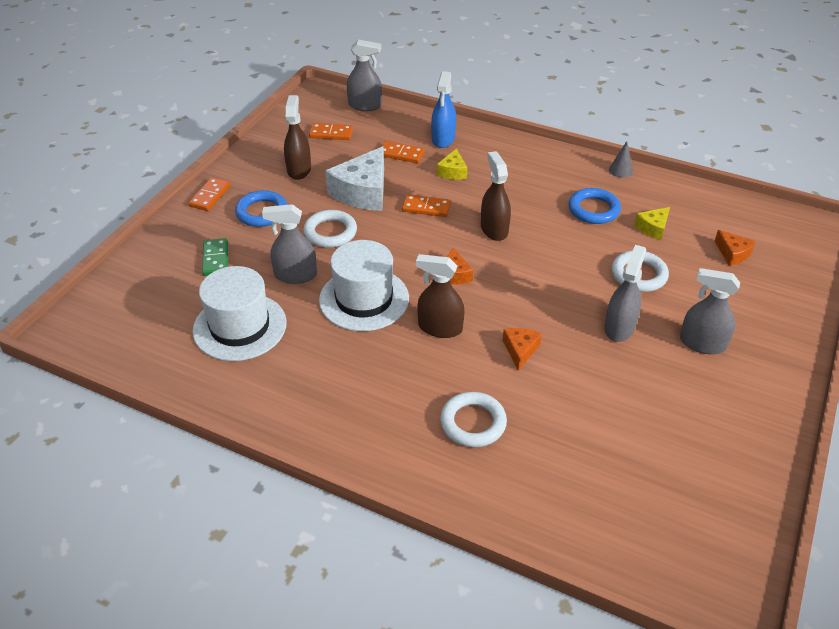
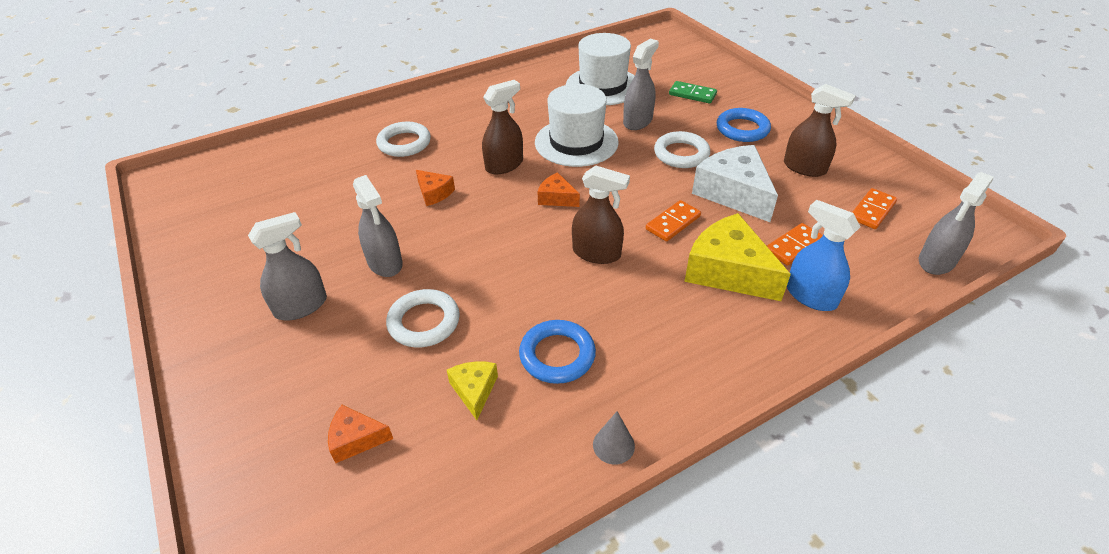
camera: 125 degrees right, 0 degrees up
(210, 196) = (788, 111): orange domino -> none
(453, 171) = (728, 271): yellow cheese -> yellow cheese, size x1.99

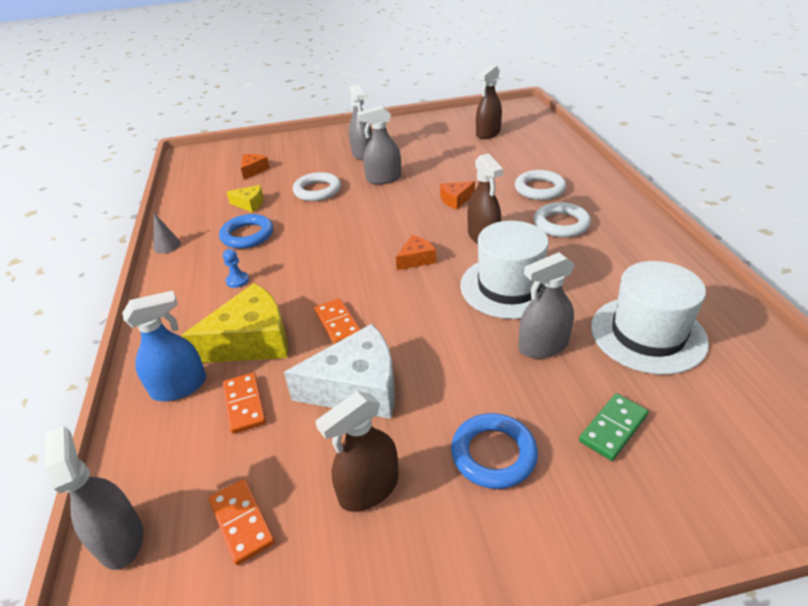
camera: 110 degrees right, 5 degrees down
(596, 253) = (329, 269): brown spray bottle -> brown spray bottle (488, 133)
(637, 121) = (543, 346): grey spray bottle -> grey spray bottle turned 105 degrees clockwise
(650, 322) = (237, 280): none -> blue pawn
(681, 154) = (454, 365): white ring -> white ring (561, 224)

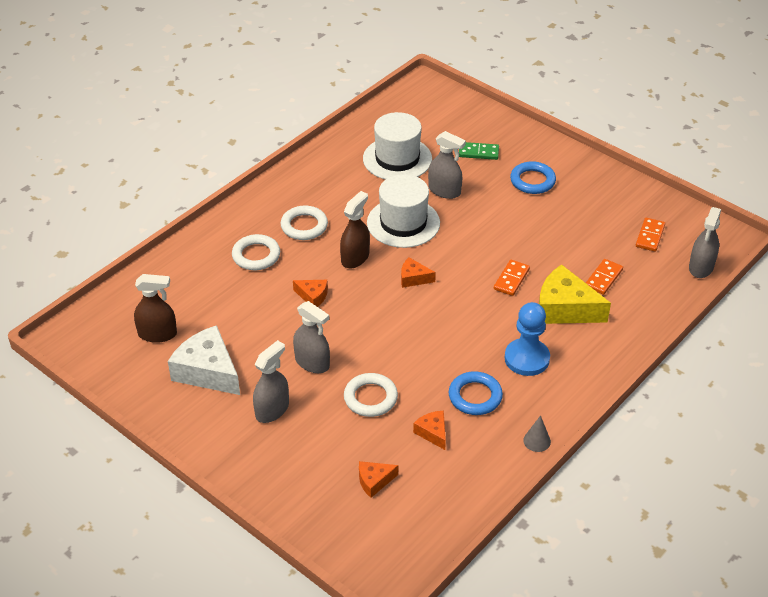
camera: 130 degrees left, 5 degrees up
(179, 387) = (625, 313): blue spray bottle -> none
(237, 280) = (527, 359): blue pawn -> blue pawn, size x2.26
(250, 204) = (433, 433): yellow cheese -> orange cheese
(357, 387) = (546, 243): white cheese -> white cheese (208, 371)
(369, 489) = (592, 208): brown spray bottle -> none

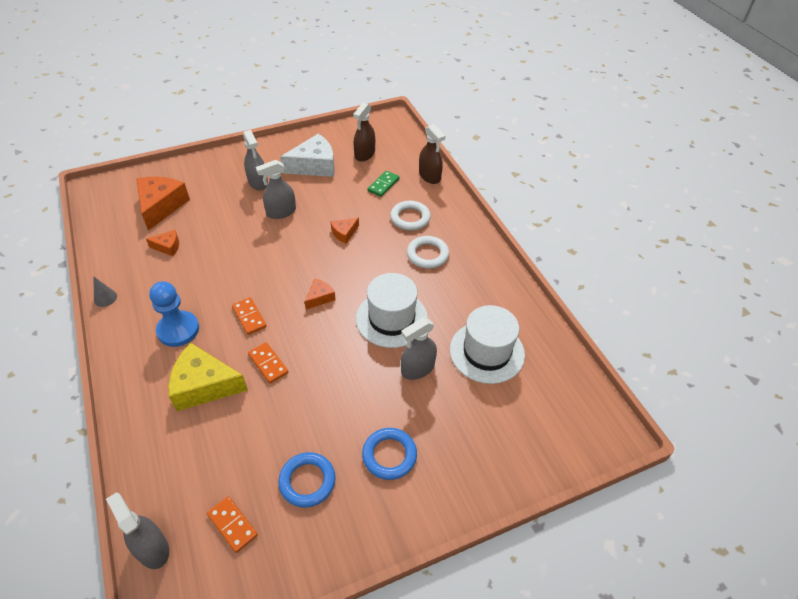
camera: 115 degrees right, 5 degrees up
(355, 258) = (369, 271): brown spray bottle -> brown spray bottle (429, 176)
(370, 398) = (225, 228): white ring -> none
(374, 481) = (161, 206): orange cheese -> orange cheese, size x1.99
(475, 396) = (174, 282): blue ring -> blue ring (307, 481)
(478, 152) = (463, 427): green domino -> green domino (383, 185)
(565, 308) = (204, 385): yellow cheese -> yellow cheese turned 135 degrees counterclockwise
(603, 278) = (212, 439): orange domino -> orange domino (249, 317)

